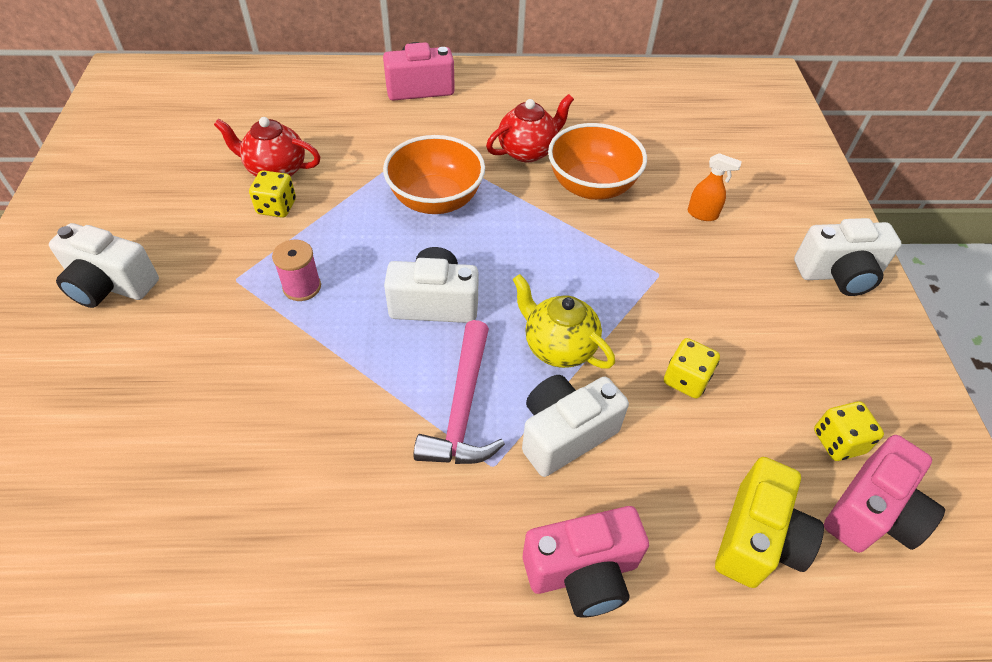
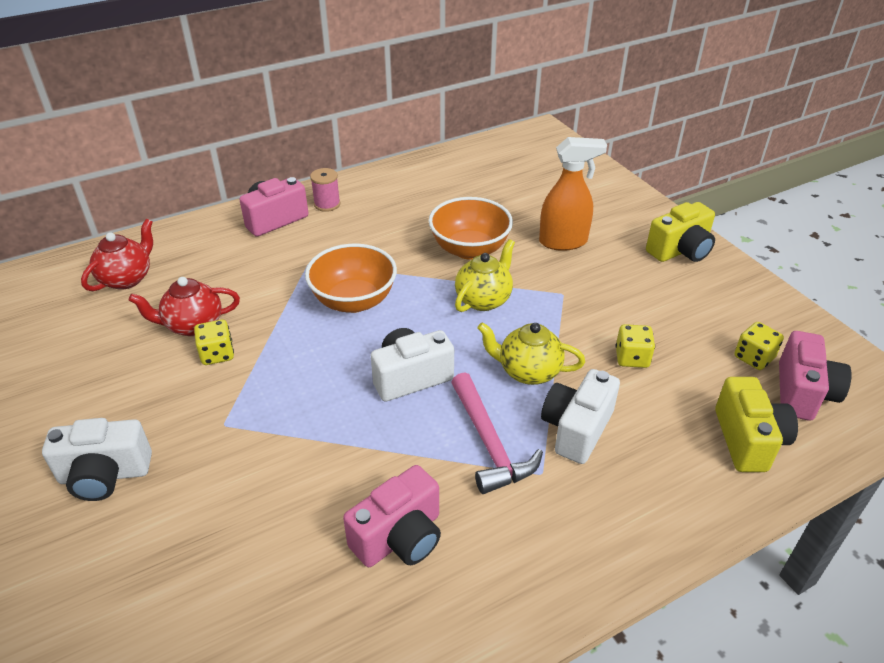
camera: 25 degrees left, 10 degrees down
(302, 287) = (289, 408): pink spool -> pink spool (327, 204)
(528, 151) = (401, 240): red teapot -> red teapot (127, 279)
(567, 248) = (484, 299): none -> yellow teapot
(582, 572) = (655, 514): pink camera -> pink camera (400, 537)
(702, 214) = (563, 242): orange spray bottle -> orange spray bottle, size x1.90
(838, 274) = (680, 251): white camera -> yellow camera

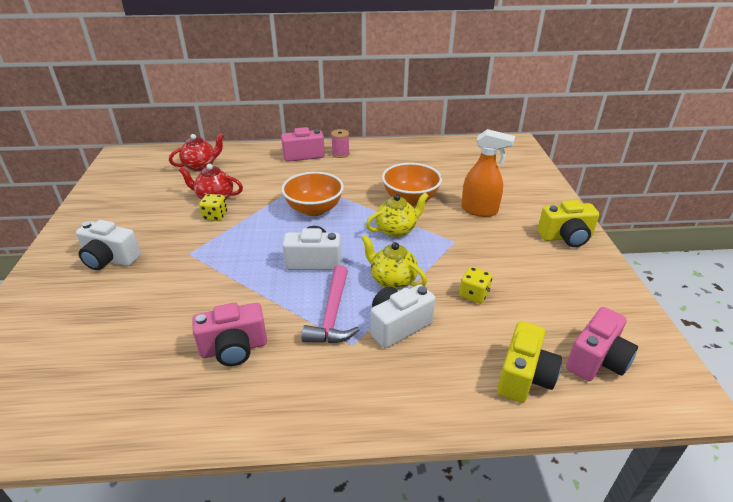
camera: 25 degrees right, 5 degrees down
(753, 357) = (572, 323): yellow dice -> none

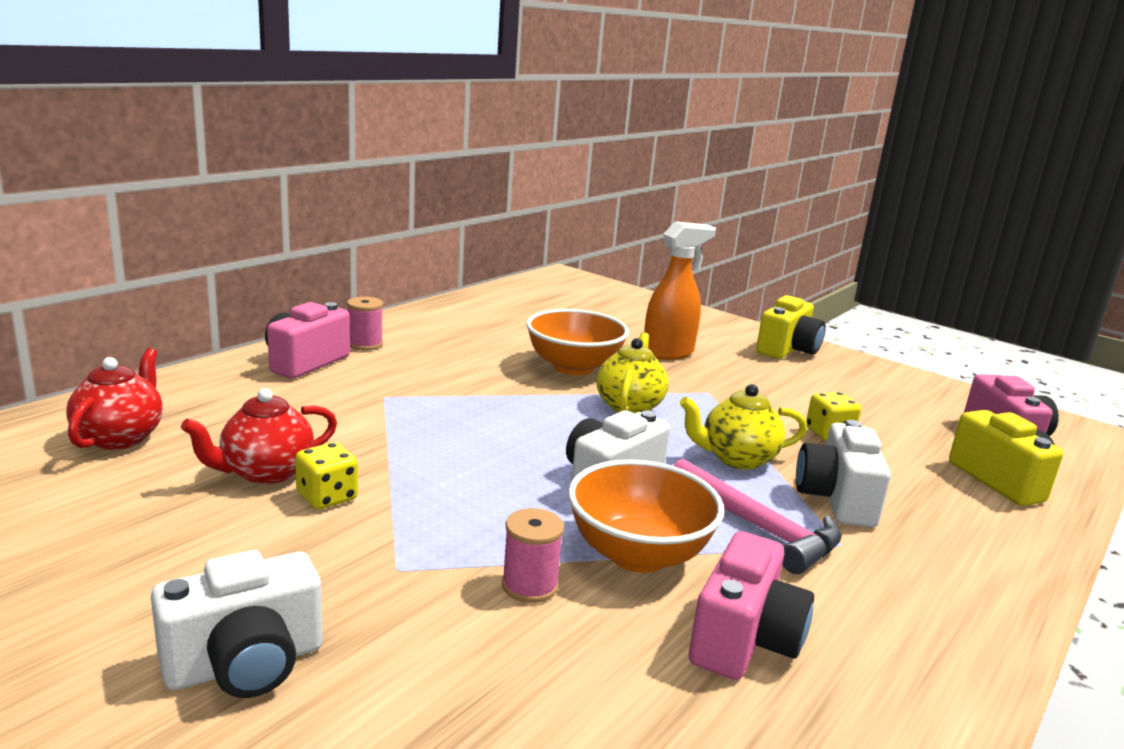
camera: 50 degrees left, 15 degrees down
(211, 283) = (529, 586): none -> pink spool
(314, 209) = (475, 423): orange bowl -> orange bowl (638, 554)

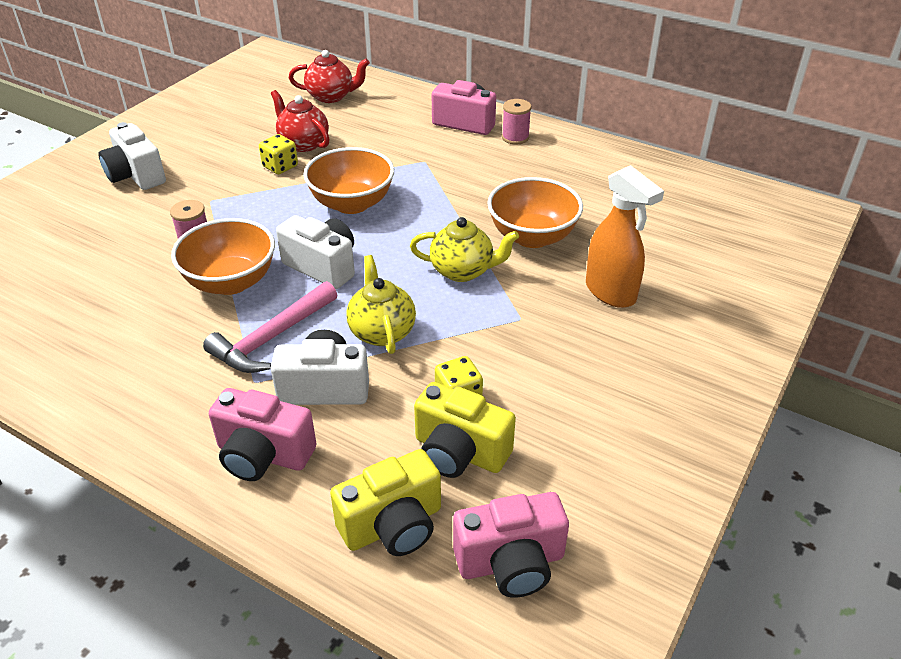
camera: 85 degrees right, 20 degrees up
(466, 451) = (352, 203): none -> orange bowl
(744, 640) = (143, 324): pink camera -> pink camera (263, 455)
(787, 350) = (692, 387): yellow camera -> yellow camera (459, 452)

